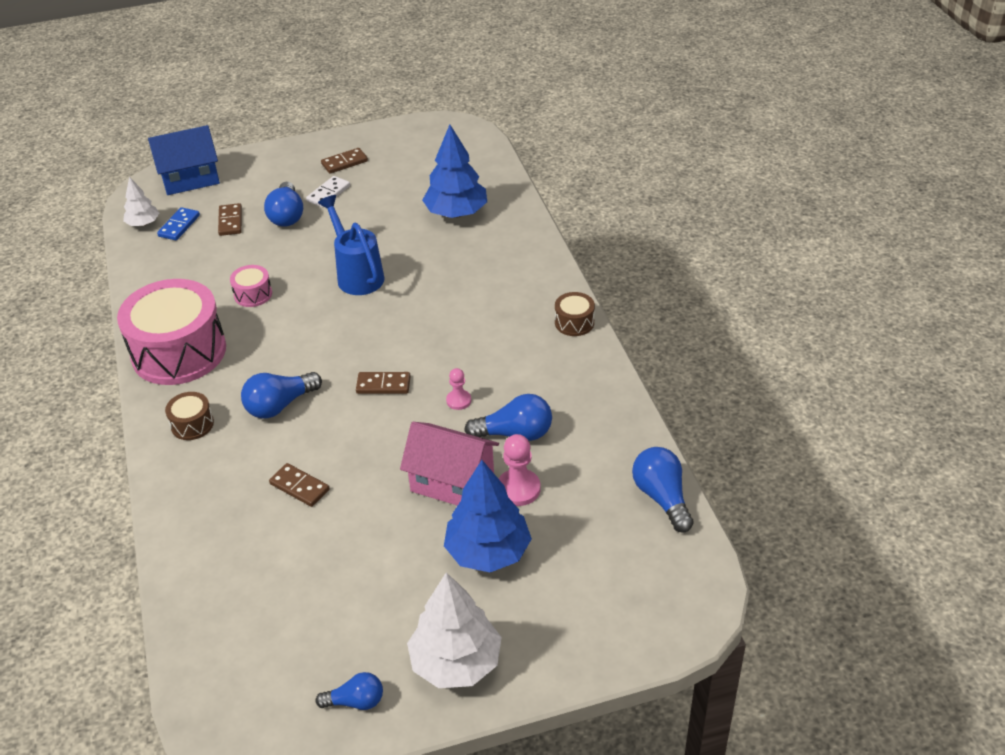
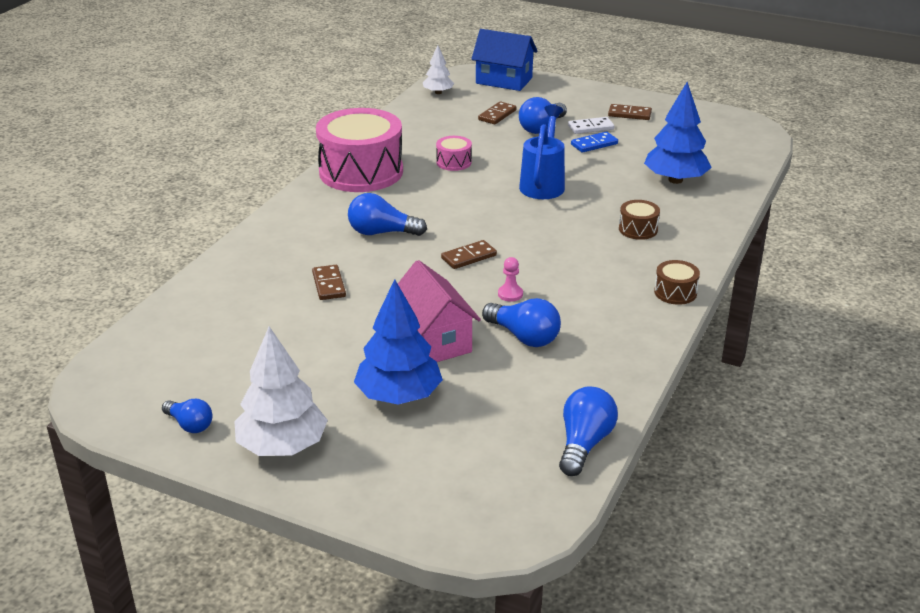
camera: 40 degrees right, 10 degrees down
(179, 226) = (459, 103): blue domino -> blue domino (594, 144)
(192, 424) = (313, 215): brown drum -> brown drum (638, 229)
(383, 385) = (469, 257): brown domino -> brown domino turned 75 degrees counterclockwise
(518, 489) = (477, 372): pink pawn -> none

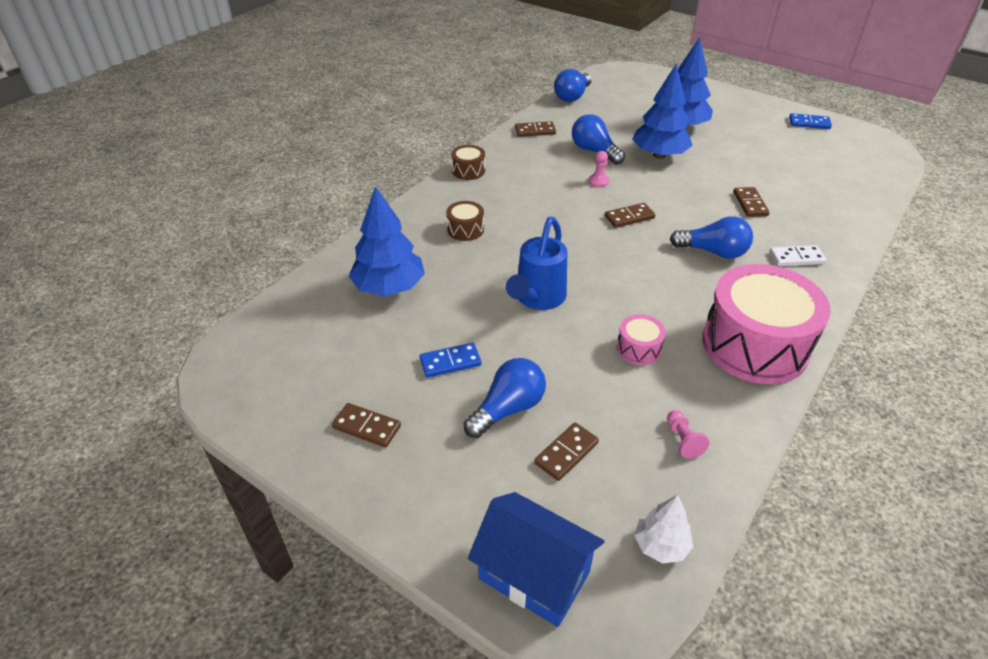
camera: 170 degrees left, 10 degrees up
(190, 425) = (809, 123): blue light bulb -> blue domino
(282, 446) = (747, 109): white tree -> none
(423, 125) = (683, 440): none -> pink pawn
(434, 340) = (659, 155): pink house -> blue tree
(591, 127) = (438, 400): white domino -> white domino (796, 258)
(618, 362) = (535, 131): none -> brown domino

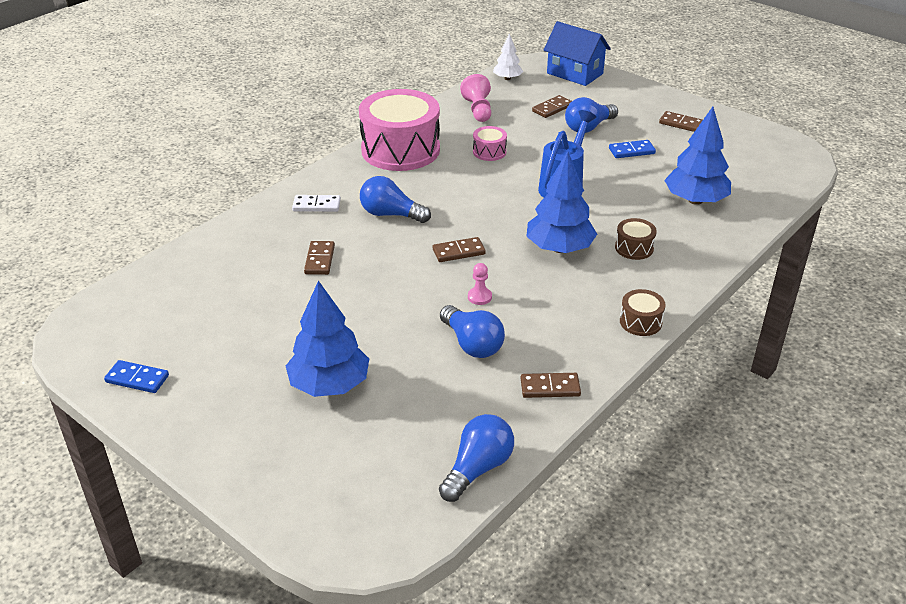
camera: 175 degrees left, 5 degrees down
(659, 155) = (387, 333): blue tree -> blue tree (559, 248)
(683, 440) = (478, 110): pink pawn -> pink pawn, size x1.63

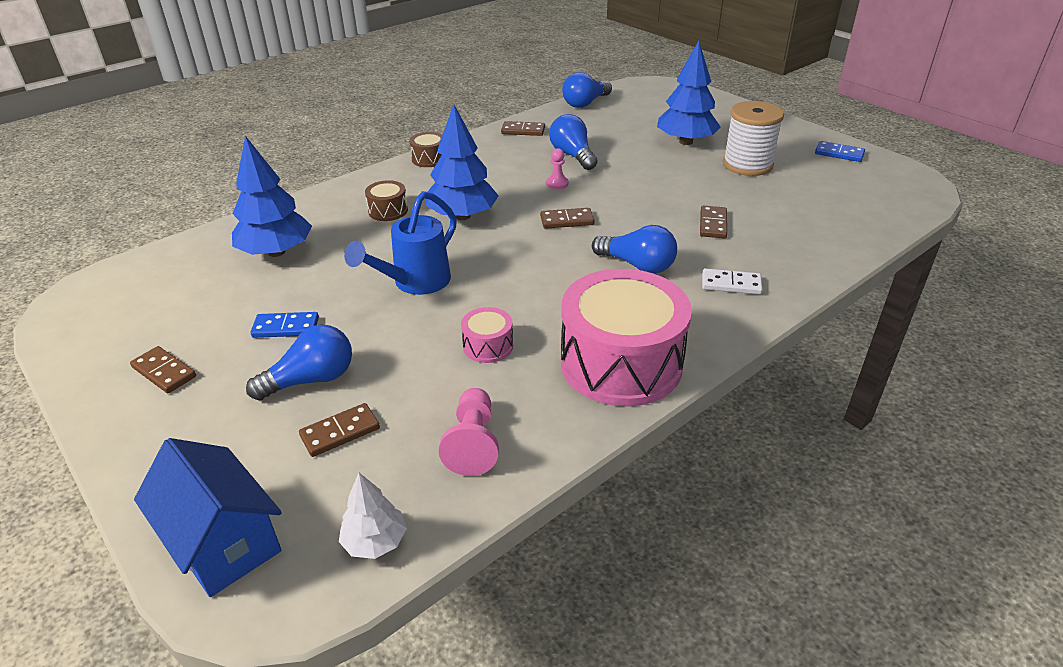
camera: 170 degrees left, 0 degrees up
(261, 347) = (747, 164): none -> white spool

